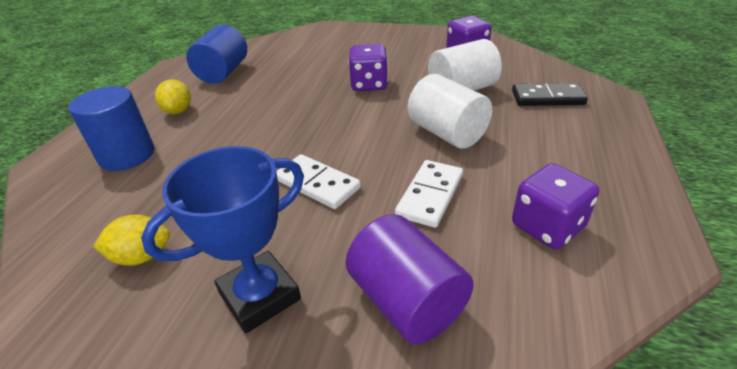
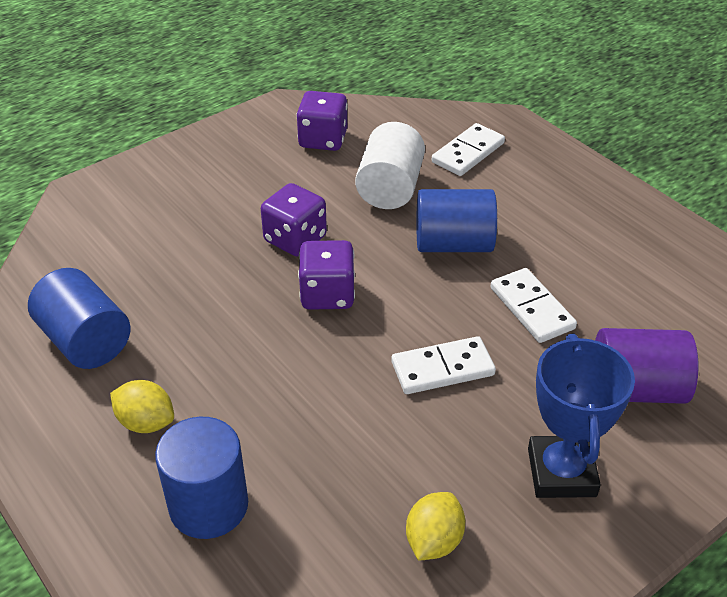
camera: 55 degrees left, 5 degrees up
(447, 133) = (453, 244): white cylinder -> blue cylinder
(547, 98) = (468, 153): black domino -> white domino
(547, 226) = (626, 272): purple dice -> purple dice (327, 294)

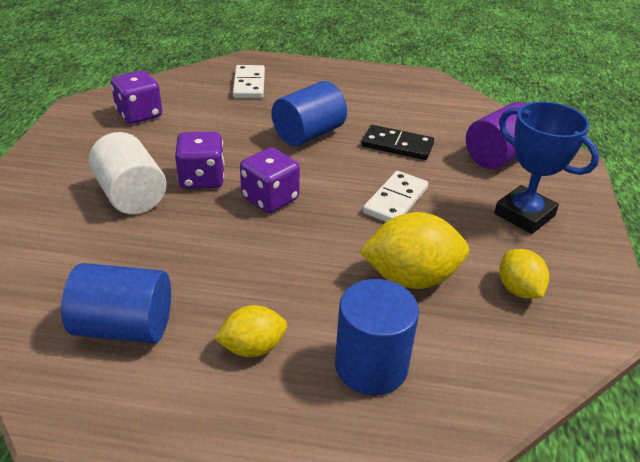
camera: 45 degrees left, 5 degrees down
(348, 455) = (411, 278): none -> yellow lemon
(390, 188) = (226, 122): white cylinder -> white cylinder (131, 195)
(532, 308) = (397, 145): white domino -> black domino

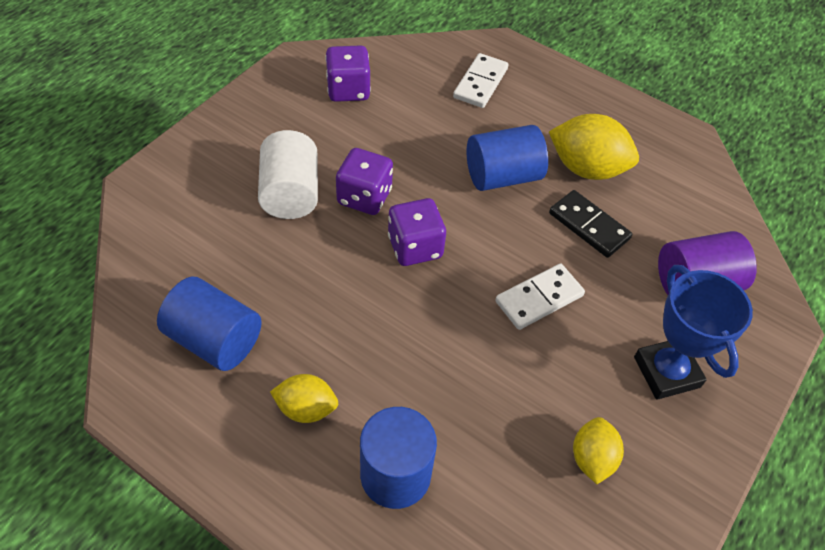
camera: 25 degrees right, 15 degrees up
(411, 278) = (493, 398): yellow lemon -> yellow lemon (587, 168)

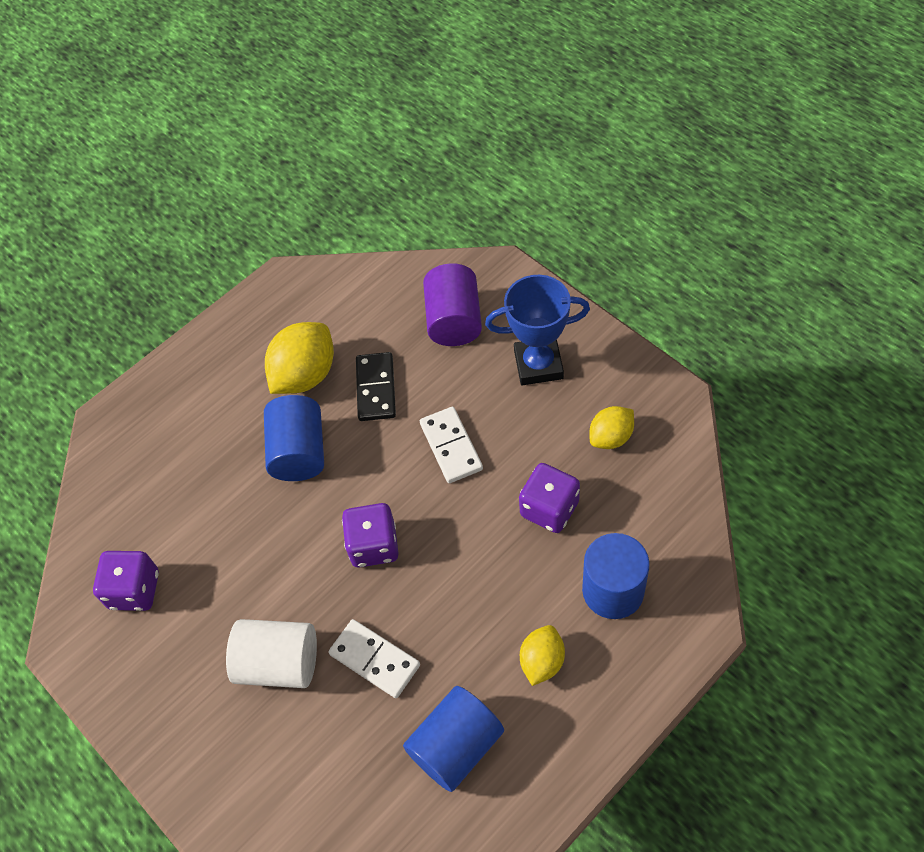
camera: 70 degrees left, 5 degrees up
(364, 197) = (299, 587): purple dice -> purple dice (549, 509)
(480, 83) = (160, 451): white domino -> white domino (374, 660)
(589, 226) = (376, 388): black domino -> black domino turned 60 degrees counterclockwise
(592, 458) = (611, 437): yellow lemon -> yellow lemon turned 60 degrees counterclockwise

